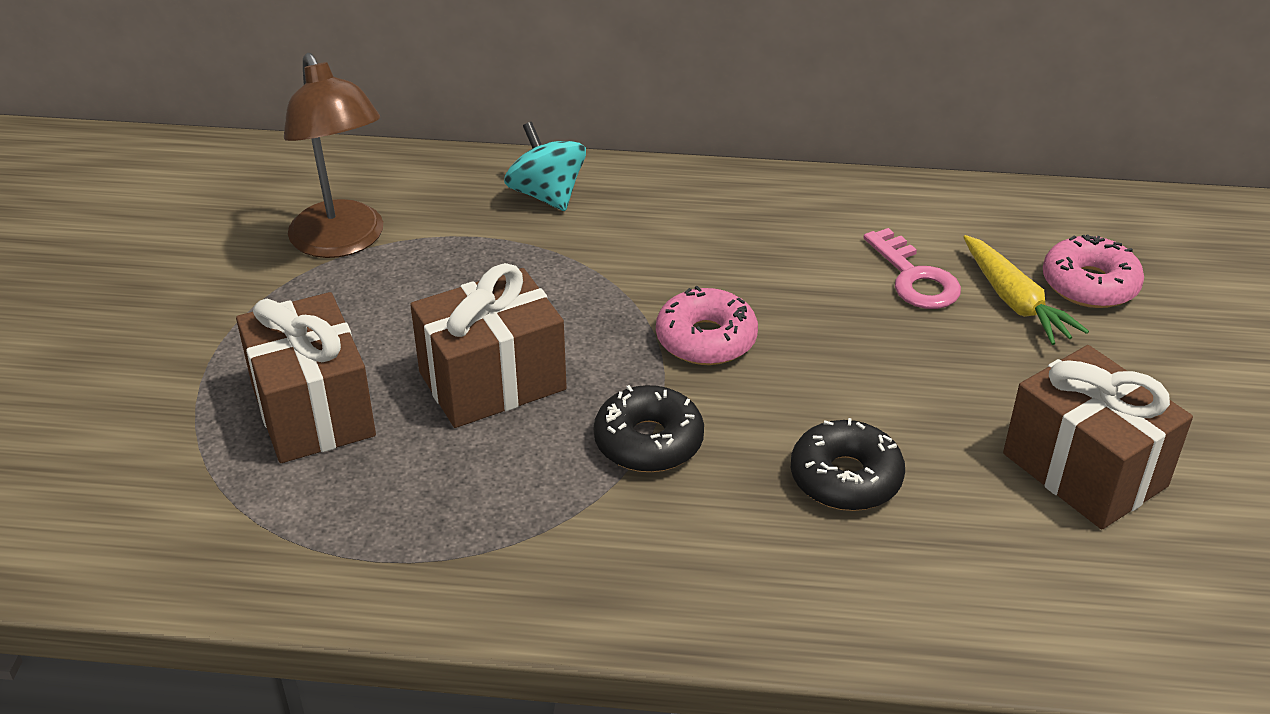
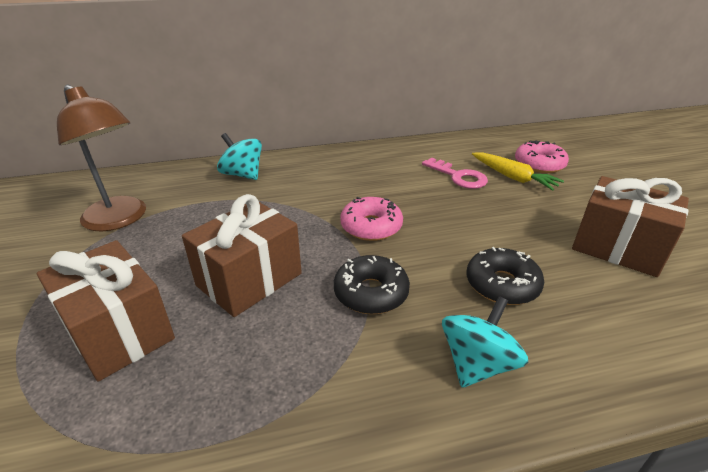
camera: 20 degrees left, 5 degrees down
(733, 567) = (477, 364): none -> turquoise spinning top

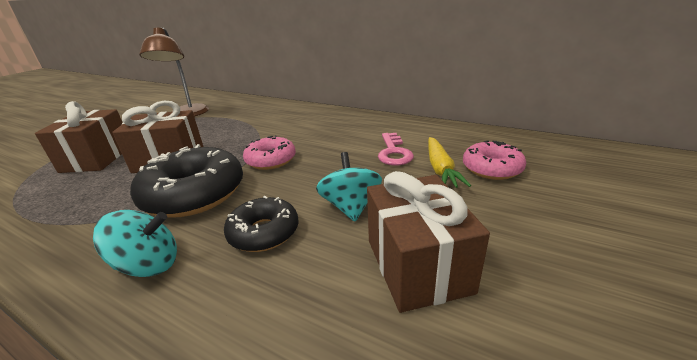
camera: 45 degrees right, 5 degrees down
(242, 175) = (270, 110): turquoise spinning top -> turquoise spinning top (350, 206)
(371, 293) = (194, 194): black donut -> black donut, size x1.70

